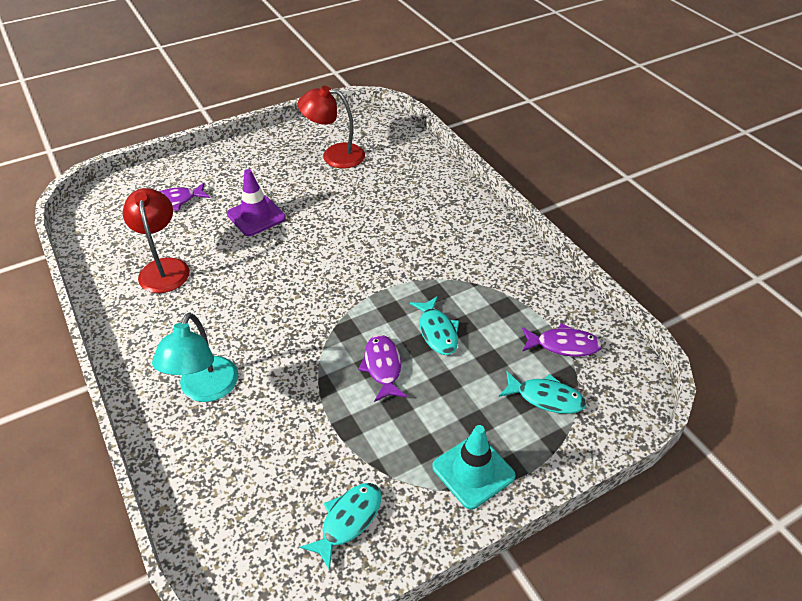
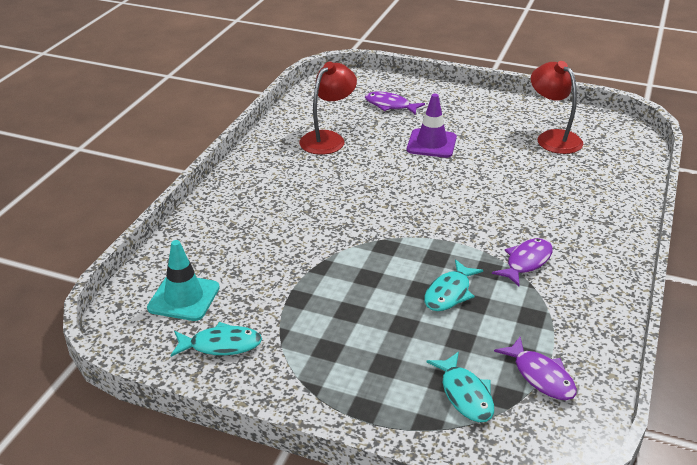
camera: 50 degrees right, 10 degrees down
(205, 390) = (252, 217): turquoise lamp -> none
(383, 367) = (375, 285): purple fish -> purple fish (526, 262)
(473, 471) = (336, 389): turquoise traffic cone -> turquoise traffic cone (184, 298)

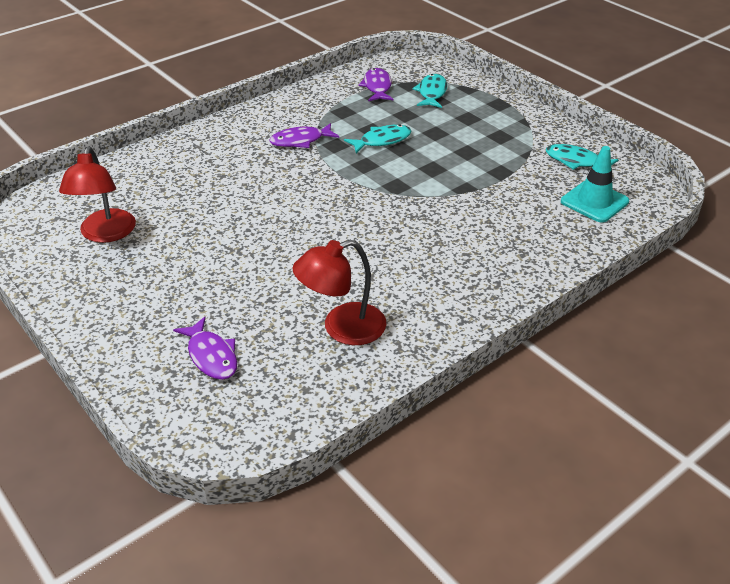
camera: 150 degrees left, 5 degrees up
(431, 144) = (235, 274): purple traffic cone -> none

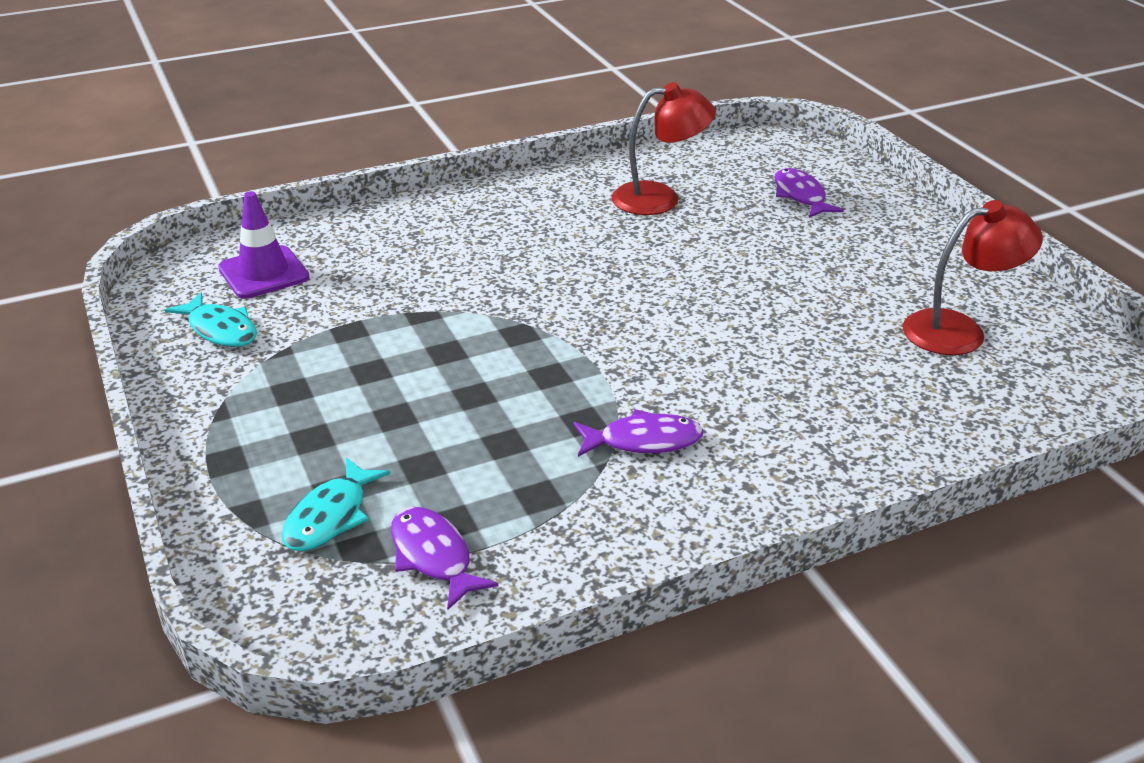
camera: 165 degrees left, 5 degrees down
(105, 234) = (959, 330): red lamp -> red lamp turned 60 degrees clockwise
(377, 87) = (433, 556): purple fish -> purple fish turned 135 degrees clockwise
(382, 141) = (498, 416): turquoise fish -> none
(594, 201) = (263, 273): turquoise traffic cone -> purple traffic cone

